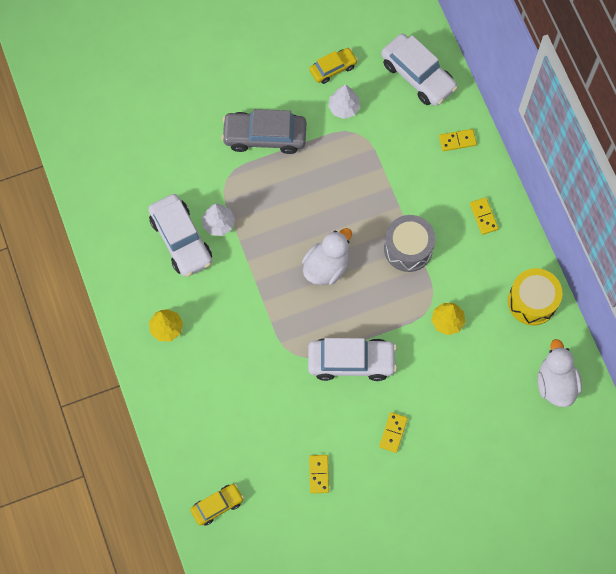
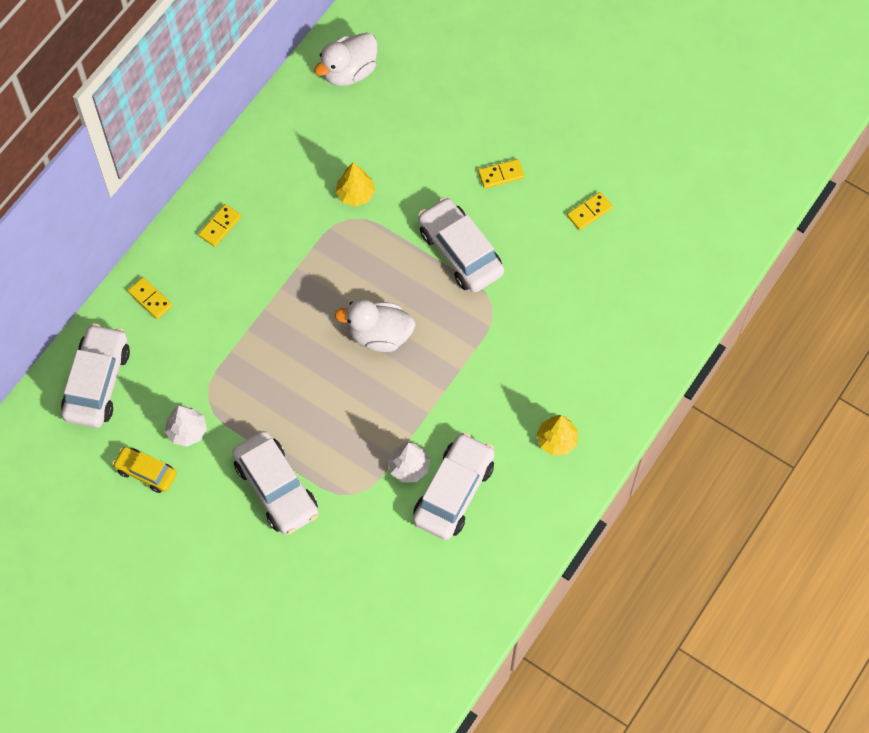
camera: 125 degrees left, 5 degrees down
(217, 505) = (688, 278): yellow car -> none
(264, 136) = (276, 488): grey car -> white car
(408, 248) = (304, 273): grey drum -> none
(532, 301) = (280, 135): yellow drum -> none

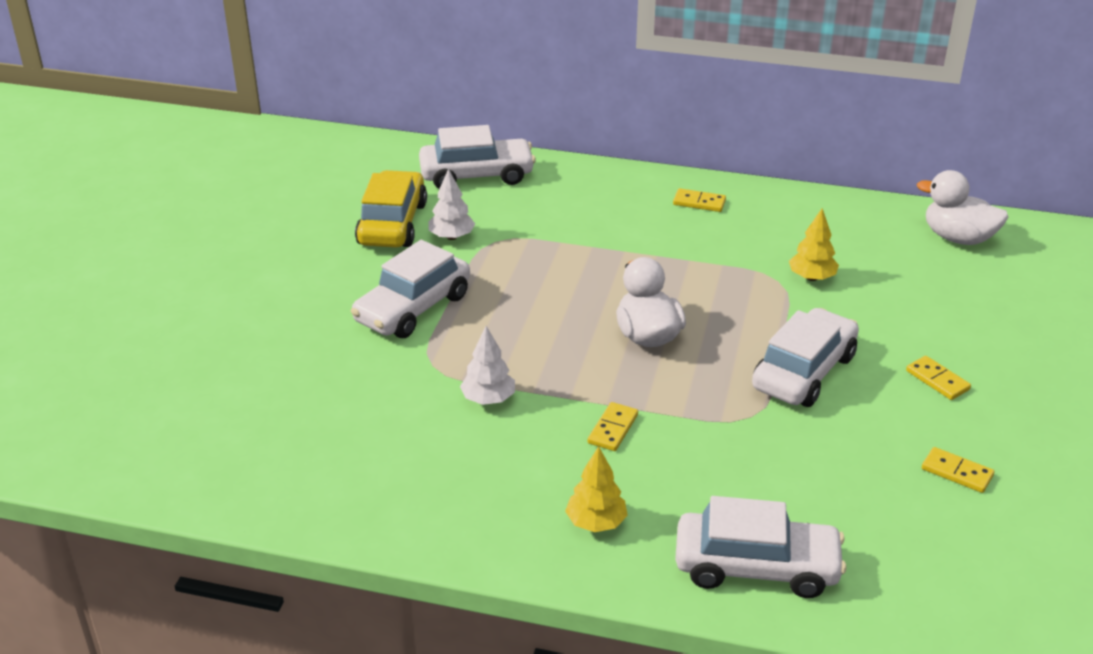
camera: 70 degrees right, 30 degrees down
(146, 472) = (392, 224): yellow car -> yellow car, size x1.72
(150, 299) = (587, 183): yellow domino -> yellow domino (613, 429)
(453, 492) = (473, 444): white car -> white car (756, 567)

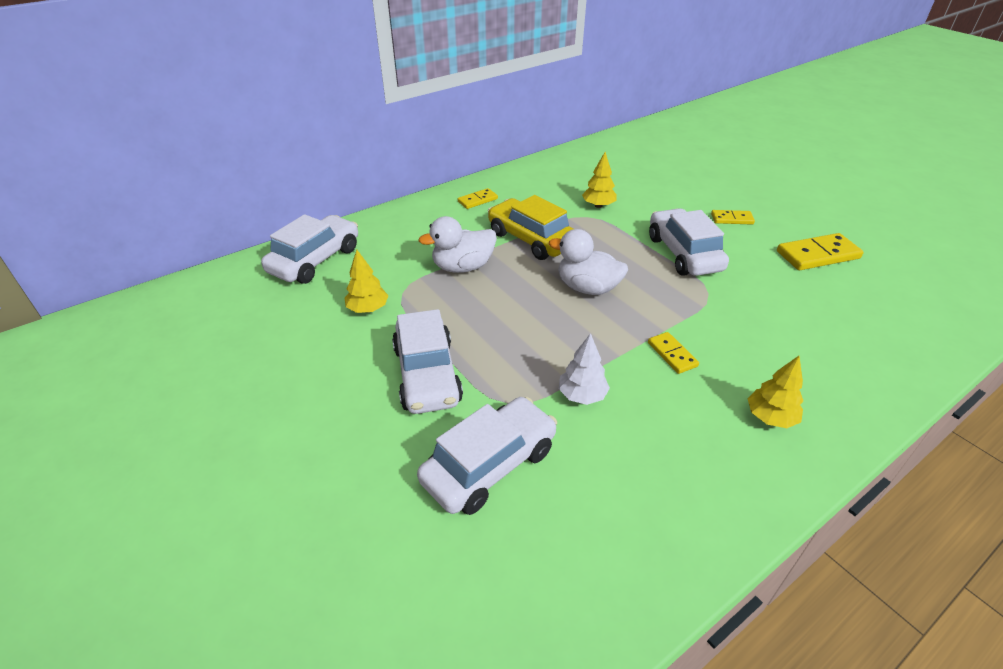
camera: 50 degrees left, 5 degrees up
(392, 224) = (308, 328): yellow car -> yellow car (531, 239)
(451, 237) = (368, 309): white tree -> yellow tree
(756, 567) = (861, 370): white car -> white car (489, 465)
(957, 472) = (817, 255): yellow domino -> yellow domino, size x1.76
(958, 238) = (616, 152): white duck -> white duck (463, 267)

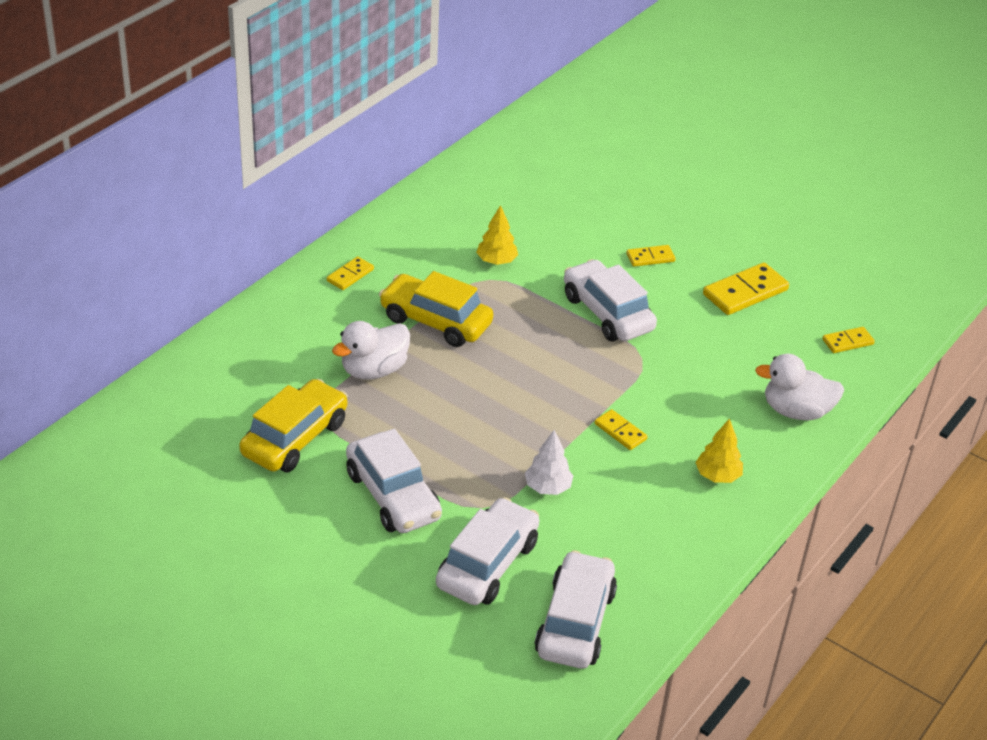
camera: 20 degrees left, 0 degrees up
(315, 260) = (199, 389): white car -> white car (575, 622)
(368, 309) = (295, 438): yellow tree -> yellow car
(587, 288) = (517, 373): white duck -> white duck (796, 411)
(923, 310) = (847, 342): none -> yellow domino

